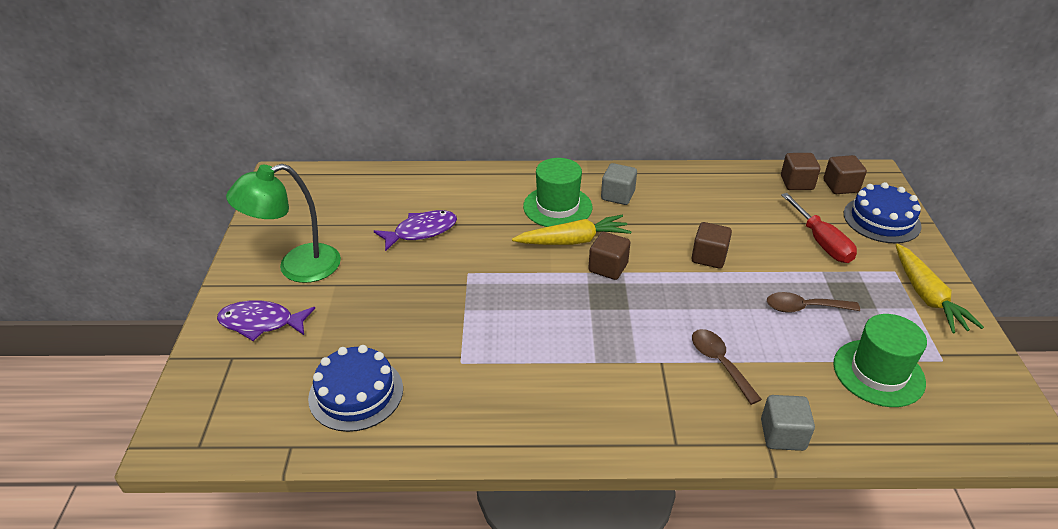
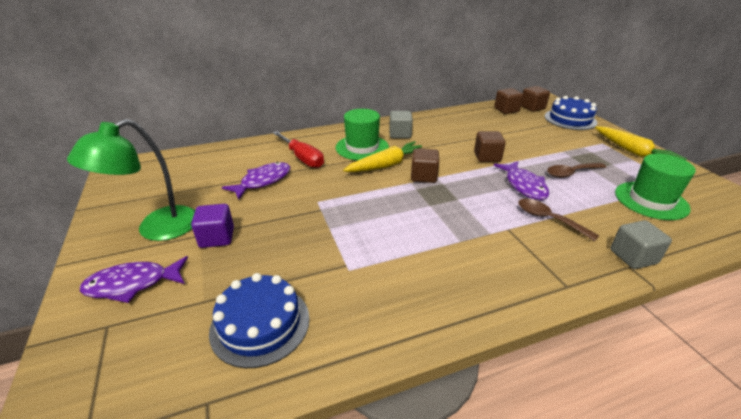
camera: 20 degrees left, 5 degrees down
(349, 292) = (217, 237): none -> purple cube
(725, 310) = (524, 185): none -> purple fish
(821, 241) = (547, 136): red screwdriver -> red screwdriver (302, 158)

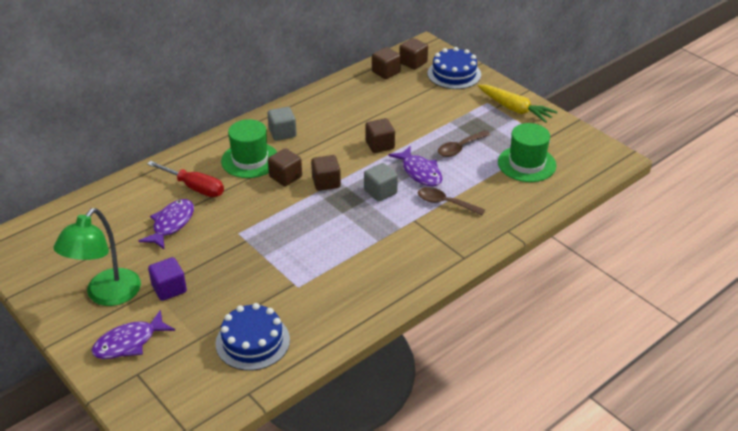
camera: 20 degrees left, 5 degrees up
(387, 165) = (285, 177): yellow carrot -> brown cube
(633, 257) = (510, 222): grey cube -> grey cube (380, 192)

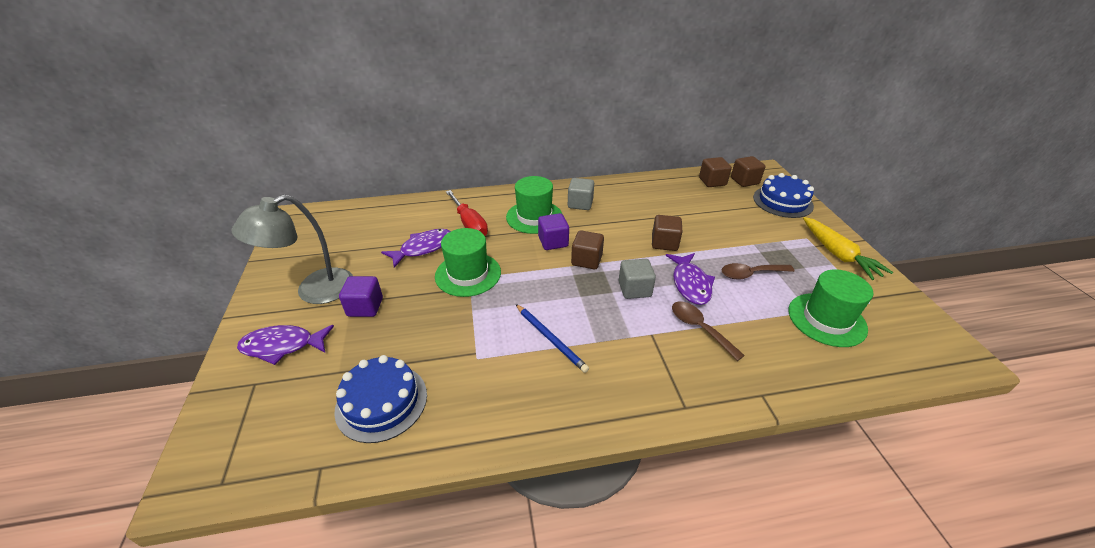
camera: 30 degrees right, 0 degrees up
(107, 295) = (314, 291): green lamp -> grey lamp
(234, 230) = (468, 274): none -> green hat
(285, 177) = (553, 242): brown cube -> purple cube
(343, 252) = (550, 339): none -> blue pencil

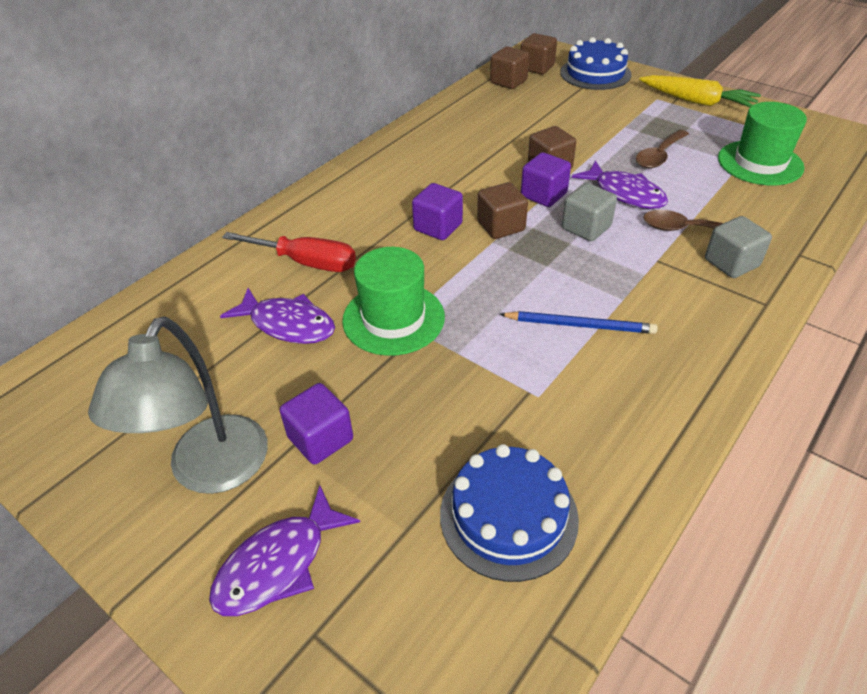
camera: 40 degrees left, 5 degrees up
(423, 248) = (288, 324): purple fish -> purple fish turned 105 degrees clockwise
(534, 217) = (375, 211): green hat -> none
(580, 204) = (406, 170): grey cube -> grey cube (731, 263)
(636, 257) = (543, 195): none -> purple cube

